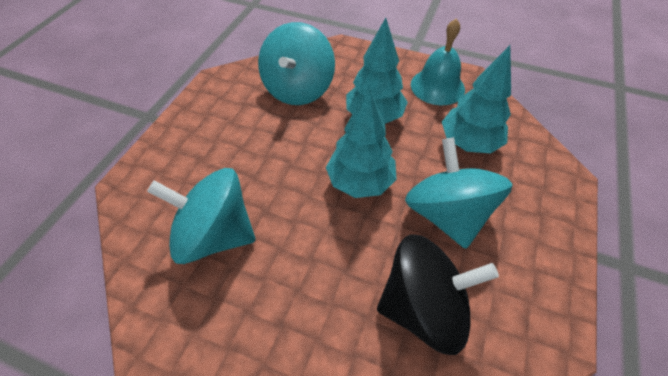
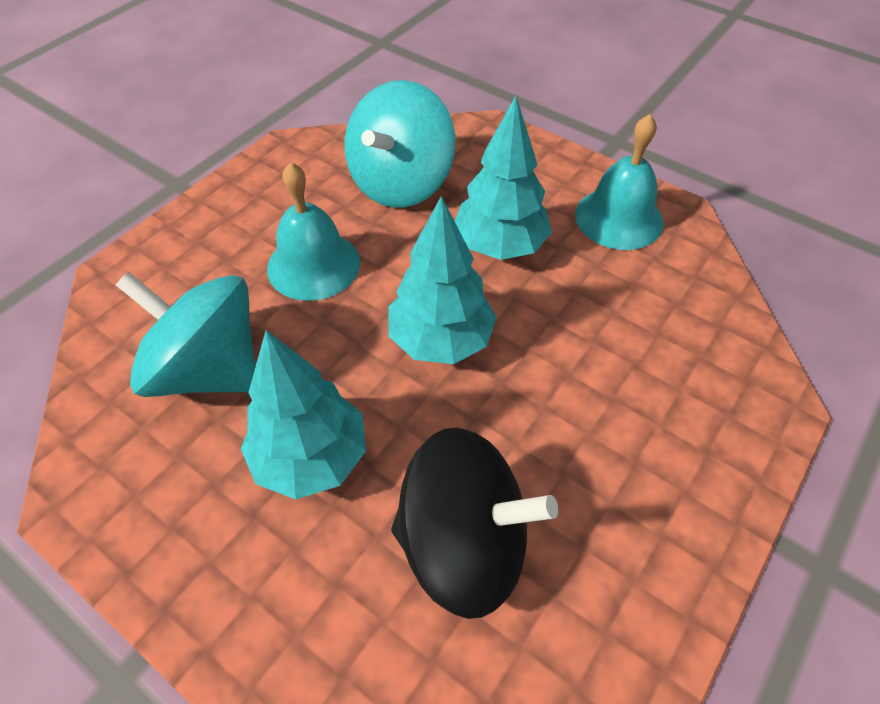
camera: 15 degrees right, 0 degrees up
(261, 151) = (313, 265): none -> turquoise bell
(447, 214) = (555, 417): turquoise spinning top -> none
(469, 143) = (634, 316): turquoise tree -> turquoise tree (311, 458)

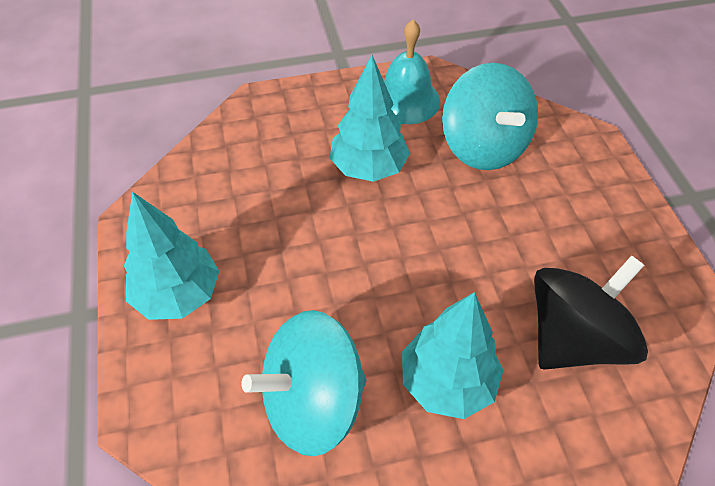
camera: 50 degrees left, 0 degrees up
(313, 265) = (277, 277): turquoise bell -> none
(401, 183) = (254, 178): turquoise spinning top -> turquoise spinning top (483, 146)
(441, 340) = (416, 250): turquoise tree -> turquoise tree (178, 295)

